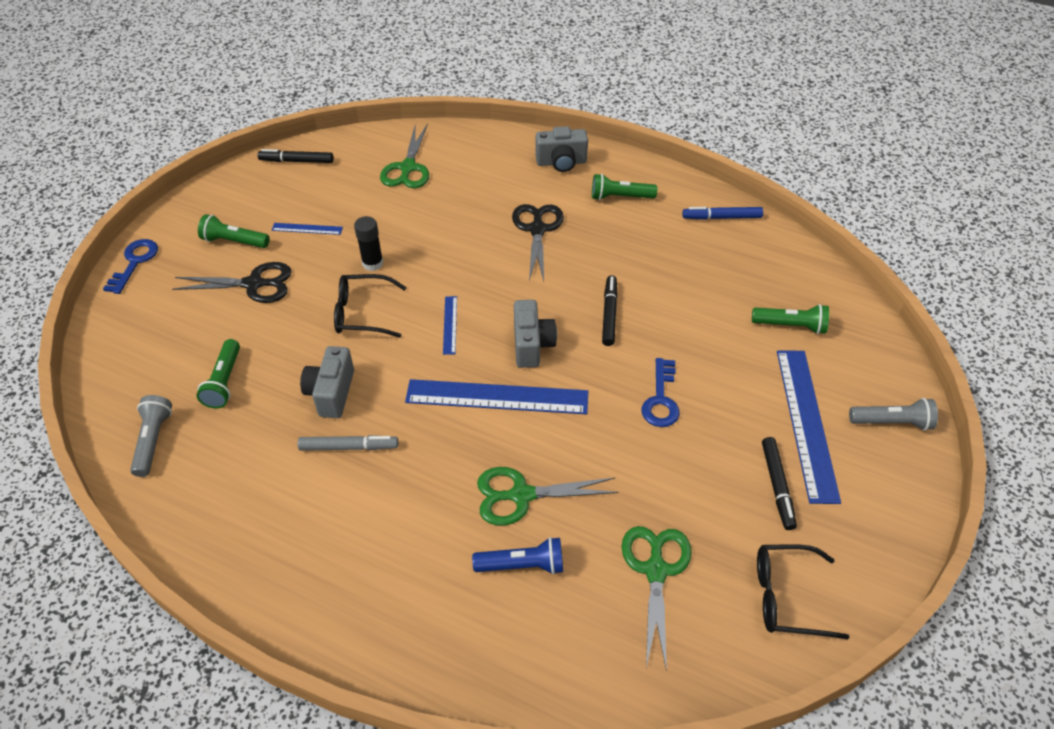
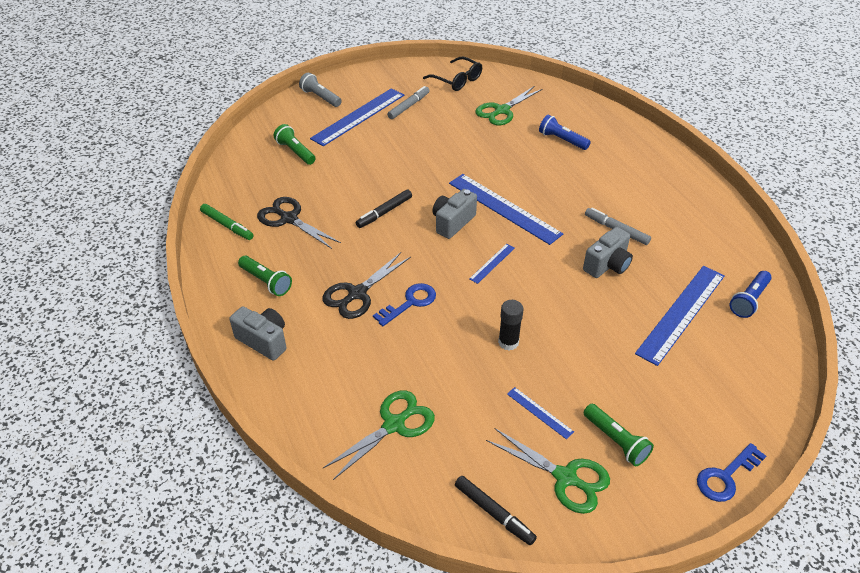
camera: 140 degrees left, 5 degrees down
(153, 441) = (749, 300): grey flashlight -> blue flashlight
(224, 381) = (681, 313): green flashlight -> blue ruler
(254, 284) = (620, 382): black scissors -> black scissors (289, 219)
(362, 313) = (547, 306): black glasses -> none
(521, 495) = (536, 162): green scissors -> green scissors (565, 478)
(661, 399) = (414, 160): blue key -> blue key (410, 303)
(721, 217) = (227, 225): blue marker -> green marker
(777, 486) = (409, 106): black marker -> grey marker

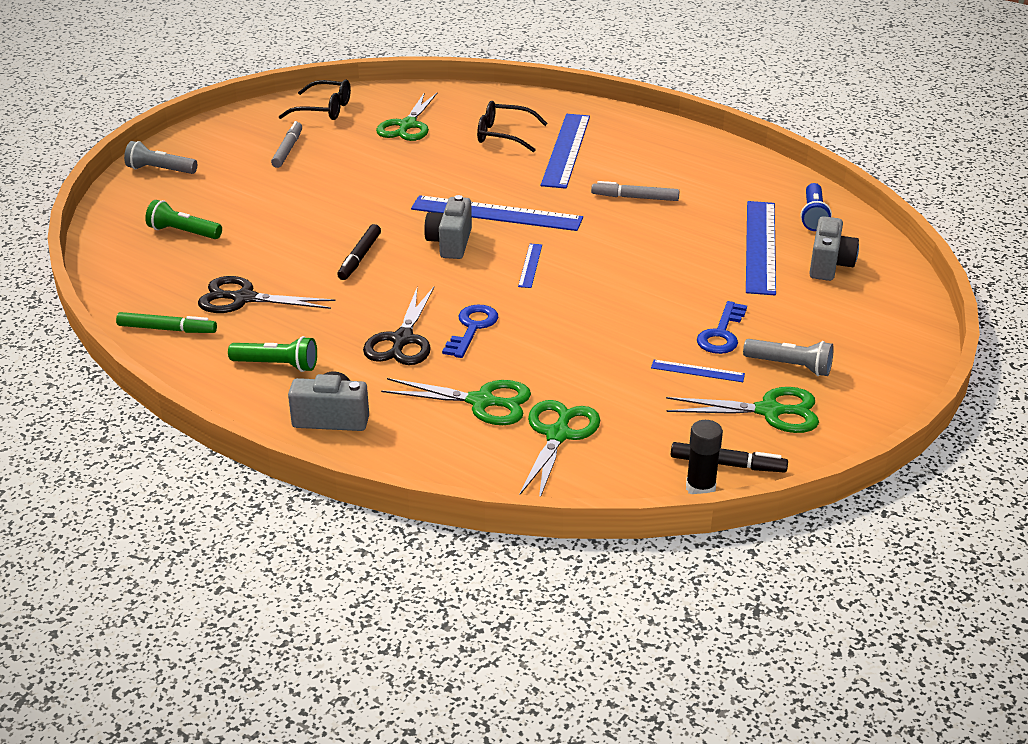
camera: 30 degrees left, 10 degrees down
(358, 116) = (232, 176): blue ruler -> blue ruler (566, 150)
(366, 371) = (481, 402): none -> green scissors
(508, 342) = (612, 326): black glue stick -> black glue stick (700, 488)
(562, 140) = (503, 135): blue flashlight -> black glasses
(607, 265) = (653, 230): grey camera -> grey camera (829, 265)
(616, 441) = (790, 366): green flashlight -> grey flashlight
(726, 476) = (909, 356): blue key -> blue key (721, 334)

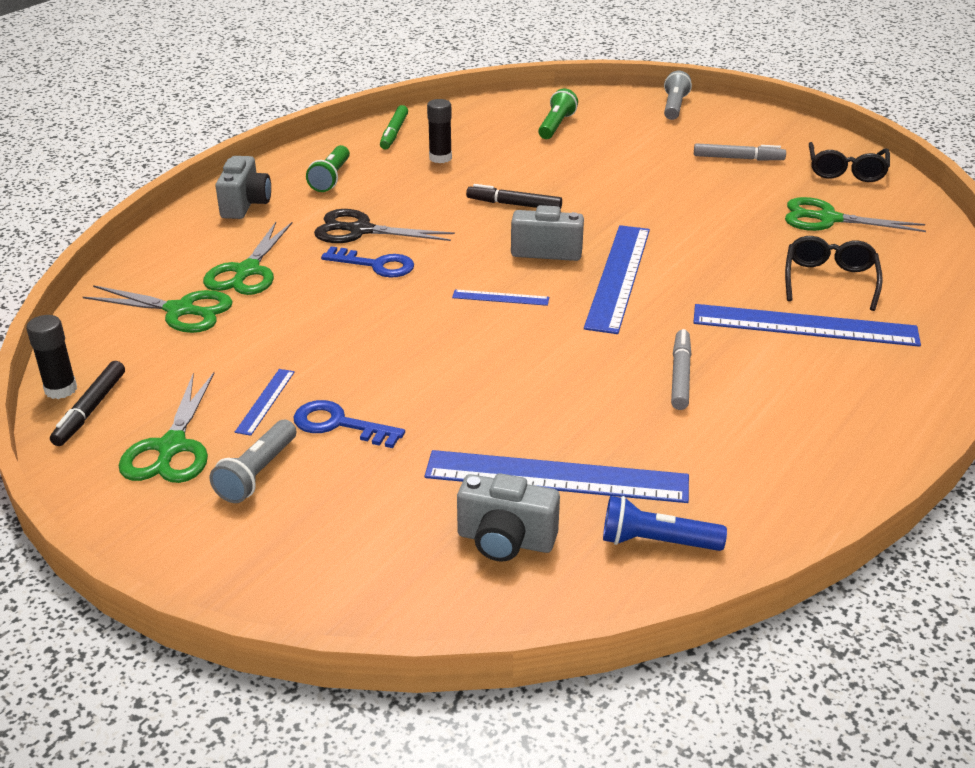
camera: 90 degrees right, 0 degrees up
(244, 298) = (440, 158): black scissors -> black glue stick

